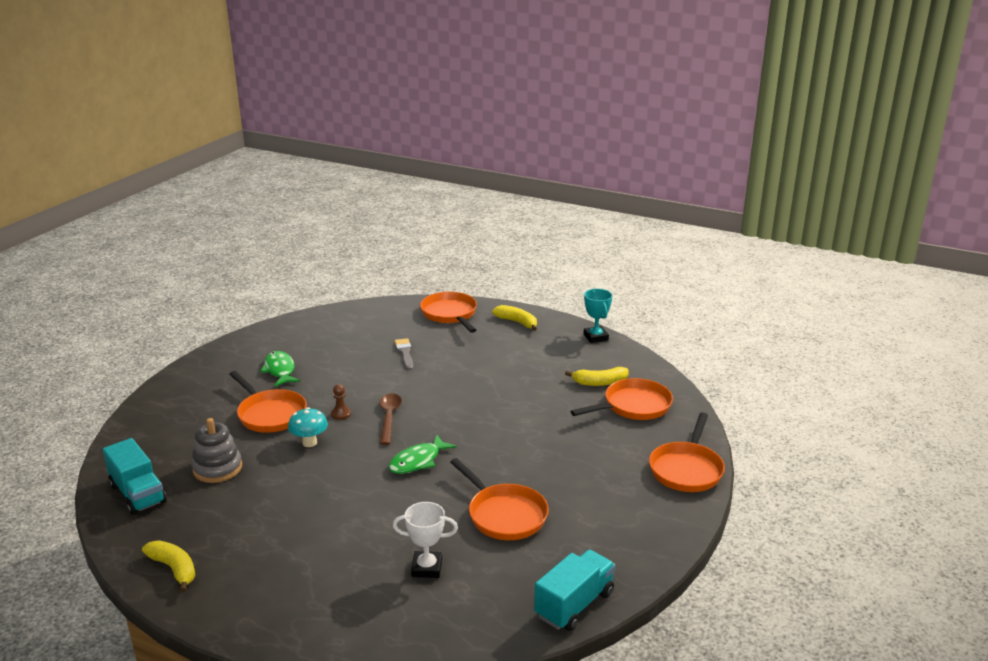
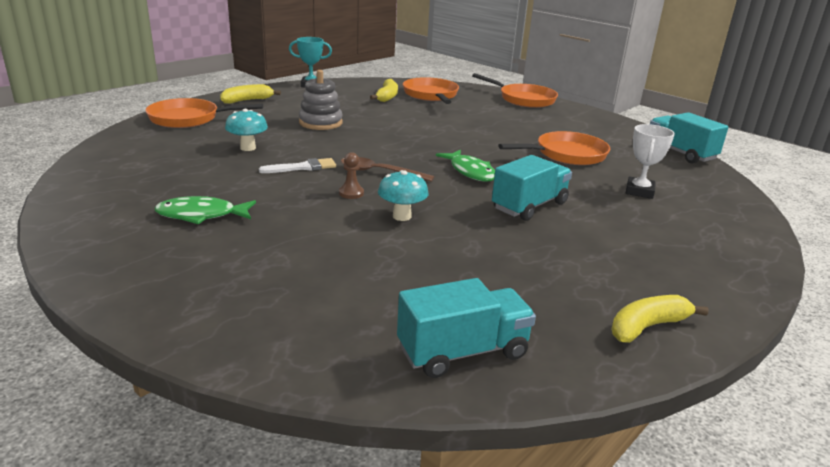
camera: 75 degrees left, 0 degrees up
(217, 468) = (426, 280): grey stacking toy -> grey stacking toy (320, 123)
(270, 414) = (314, 233): orange pan -> none
(357, 501) = (529, 206): none -> turquoise truck
(379, 384) = (302, 167): none -> white brush
(404, 353) = (248, 148): grey brush -> turquoise mushroom

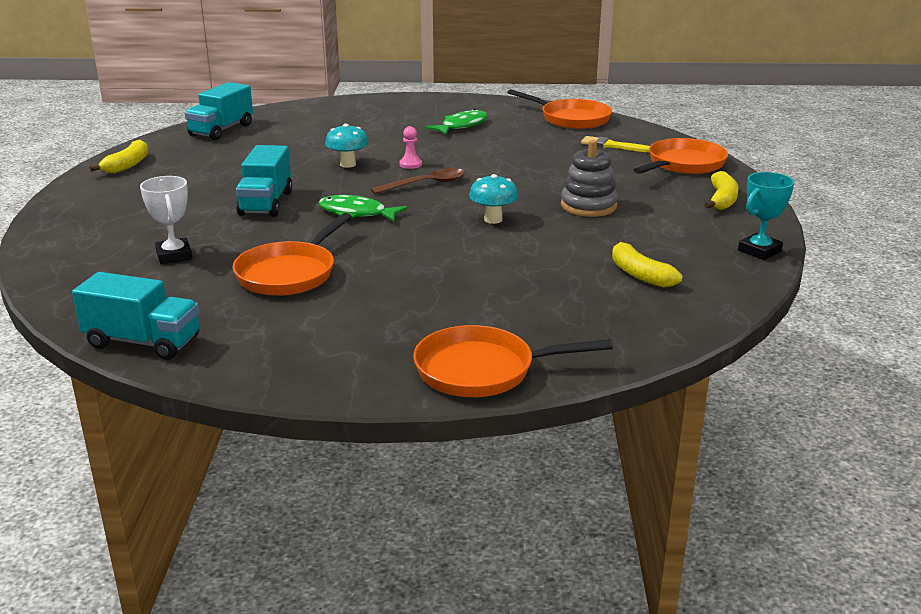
camera: 140 degrees right, 0 degrees up
(173, 145) = (612, 145): none -> yellow brush
(248, 148) = (563, 163): turquoise mushroom -> turquoise mushroom (493, 220)
(302, 167) = (486, 166): white brush -> none
(351, 193) = (410, 164): brown pawn -> pink pawn
(431, 95) = (606, 306): orange pan -> orange pan (571, 119)

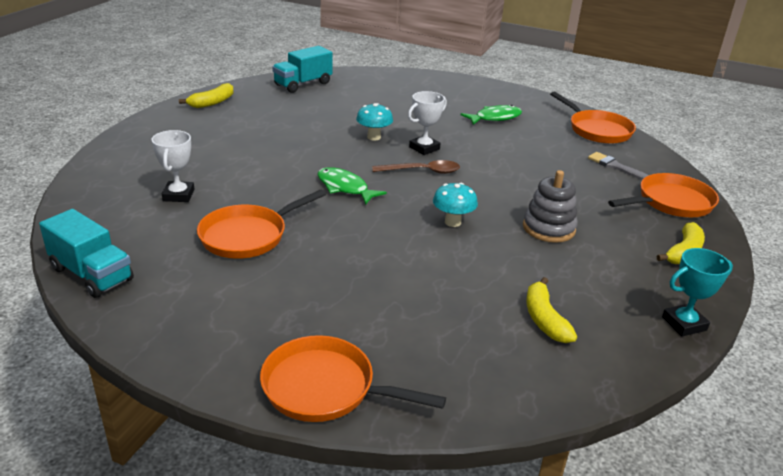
camera: 20 degrees right, 5 degrees up
(266, 203) = (283, 161): turquoise truck -> none
(410, 164) = (424, 148): pink pawn -> white trophy
(612, 145) = (615, 166): yellow brush -> grey brush

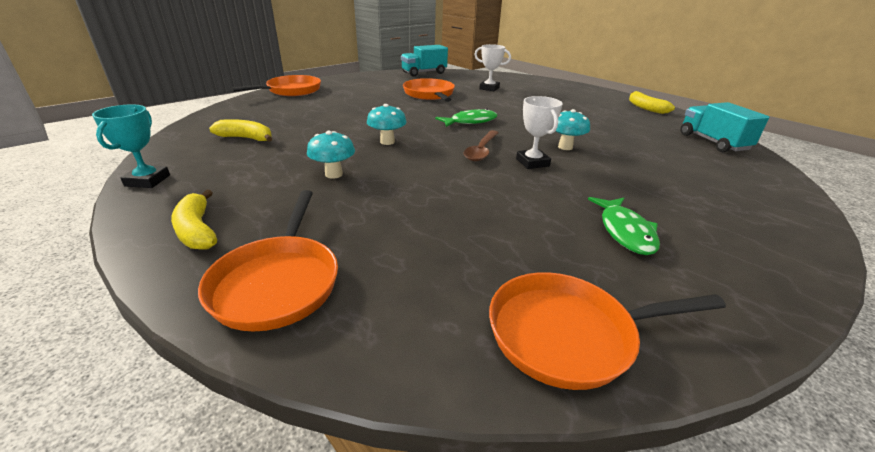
camera: 115 degrees right, 0 degrees up
(548, 228) = (334, 174): grey stacking toy -> turquoise mushroom
(615, 166) = (414, 281): grey brush -> none

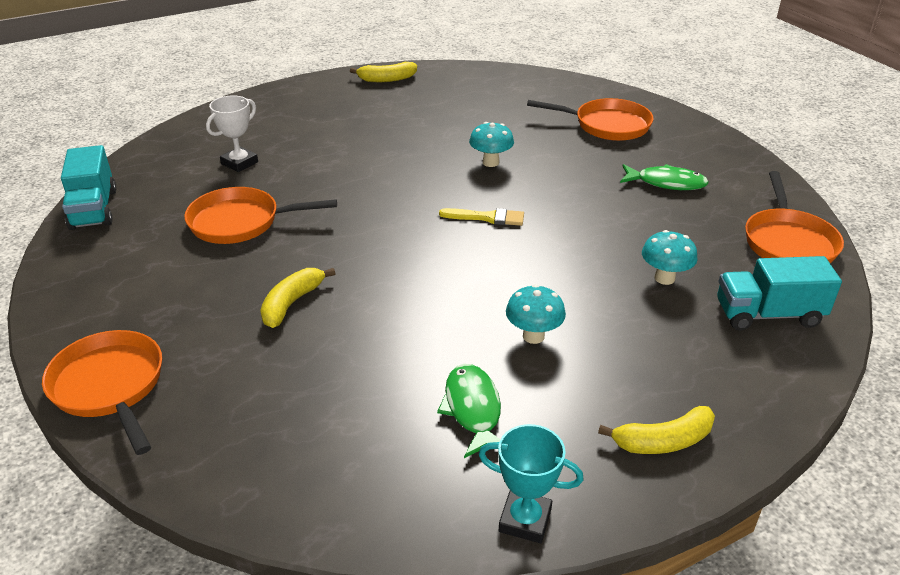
camera: 75 degrees left, 5 degrees up
(246, 138) = (378, 429): yellow banana -> yellow banana (292, 303)
(278, 282) = (748, 374): orange pan -> orange pan (607, 125)
(387, 142) = (438, 285): turquoise mushroom -> turquoise mushroom (664, 278)
(470, 122) = (385, 207): green fish -> green fish (473, 409)
(481, 150) = (487, 217): brown spoon -> yellow brush
(532, 162) = (527, 192): white trophy -> none
(712, 142) = (500, 82): turquoise truck -> turquoise truck (768, 314)

